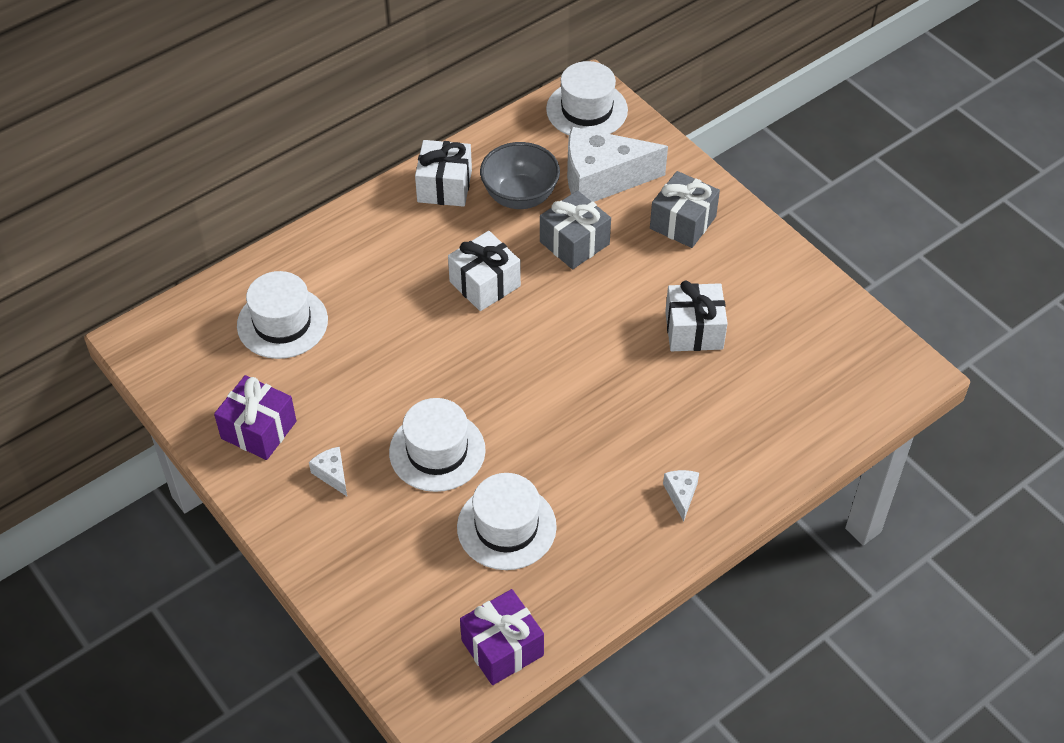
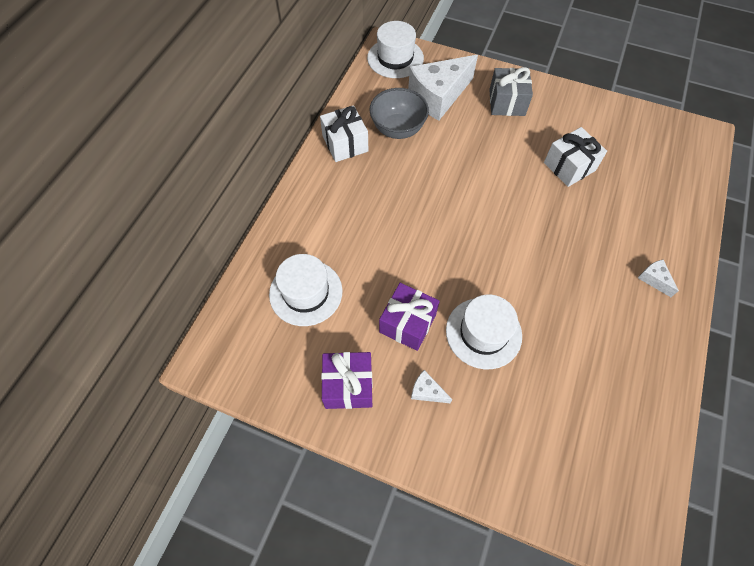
camera: 30 degrees left, 10 degrees up
(485, 284) = (421, 197): white gift -> none
(502, 648) = (643, 460): purple gift -> purple gift (407, 323)
(506, 527) = (571, 364): white hat -> none
(574, 243) = (455, 144): grey gift -> none

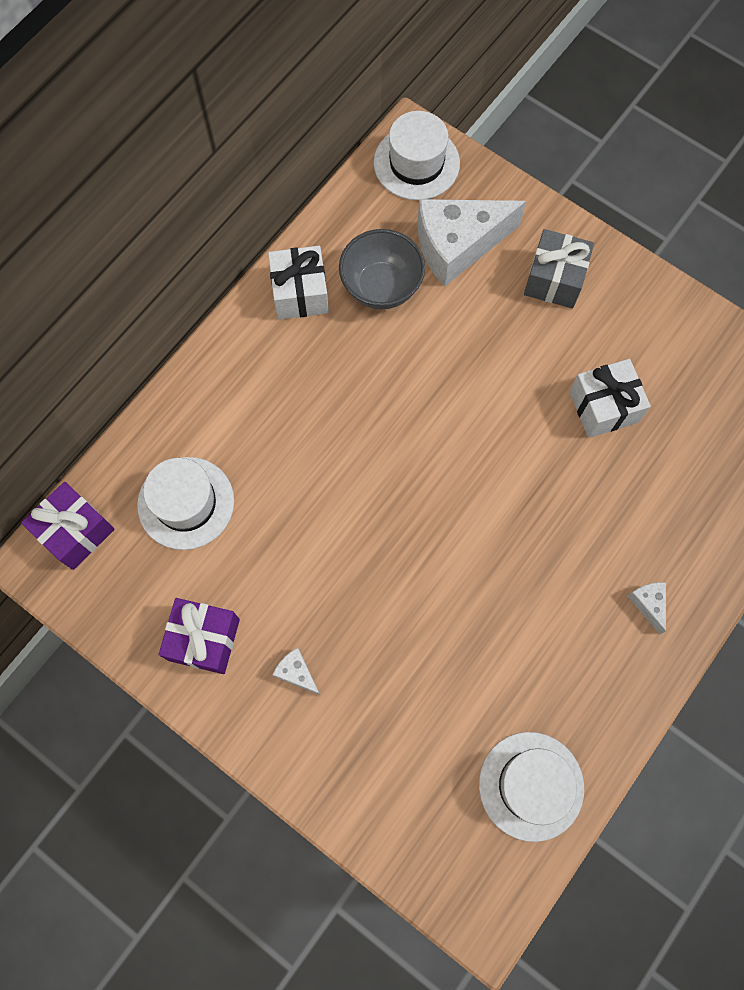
camera: 15 degrees right, 10 degrees up
(407, 323) = (301, 578): purple gift -> purple gift (75, 531)
(483, 333) = (393, 617): white hat -> white hat (531, 786)

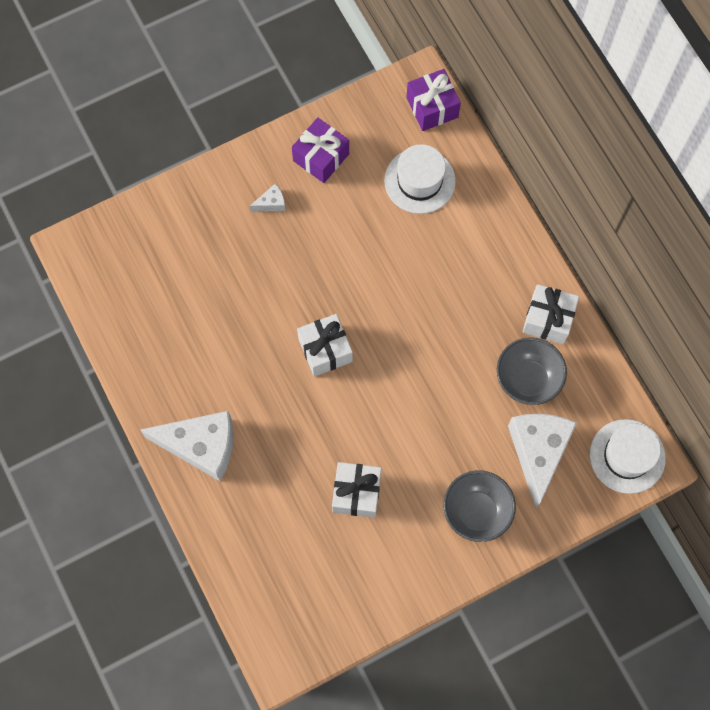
camera: 115 degrees right, 0 degrees up
(457, 516) = (325, 350): none -> white gift
(531, 786) = (129, 311): white hat -> none
(554, 279) = (476, 511): grey gift -> grey bowl
(648, 604) = (201, 446): white cheese -> white cheese, size x2.38

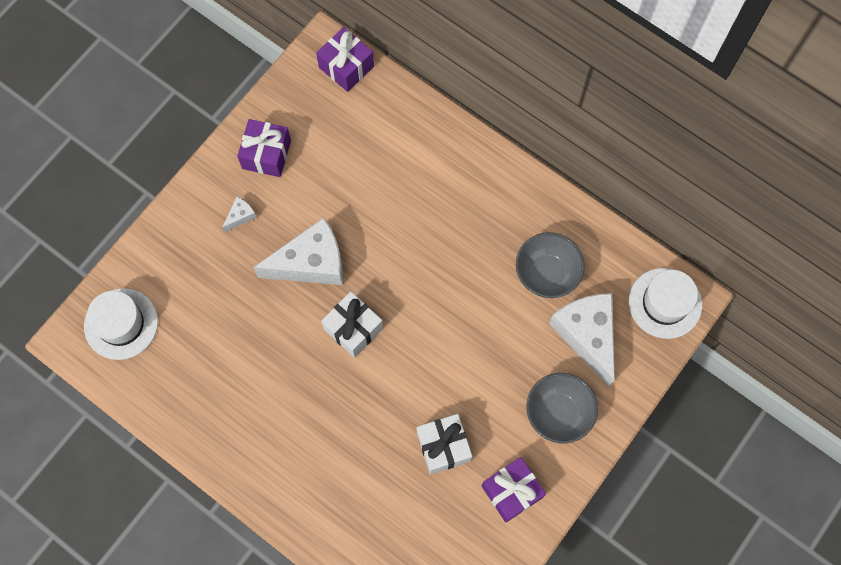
camera: 25 degrees left, 0 degrees up
(201, 446) = (281, 469): white cheese -> white cheese (311, 263)
(399, 562) = (511, 492): none -> purple gift
(419, 181) = (366, 137): white hat -> white hat (121, 324)
(548, 319) = (539, 212): white gift -> none

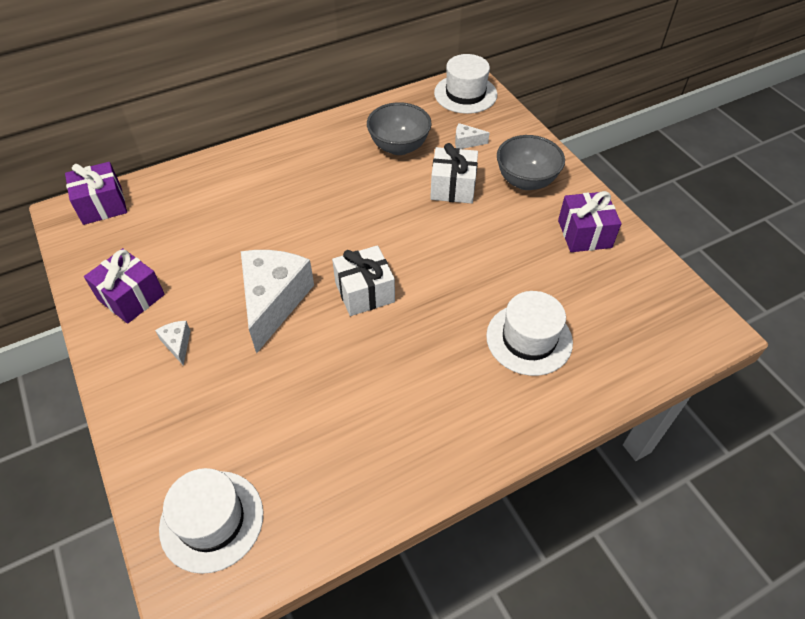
camera: 65 degrees left, 20 degrees down
(365, 481) = (529, 339): none -> white hat
(443, 447) = (520, 266): white gift -> white gift (453, 187)
(587, 335) = (466, 142): white cheese -> white cheese, size x0.42

